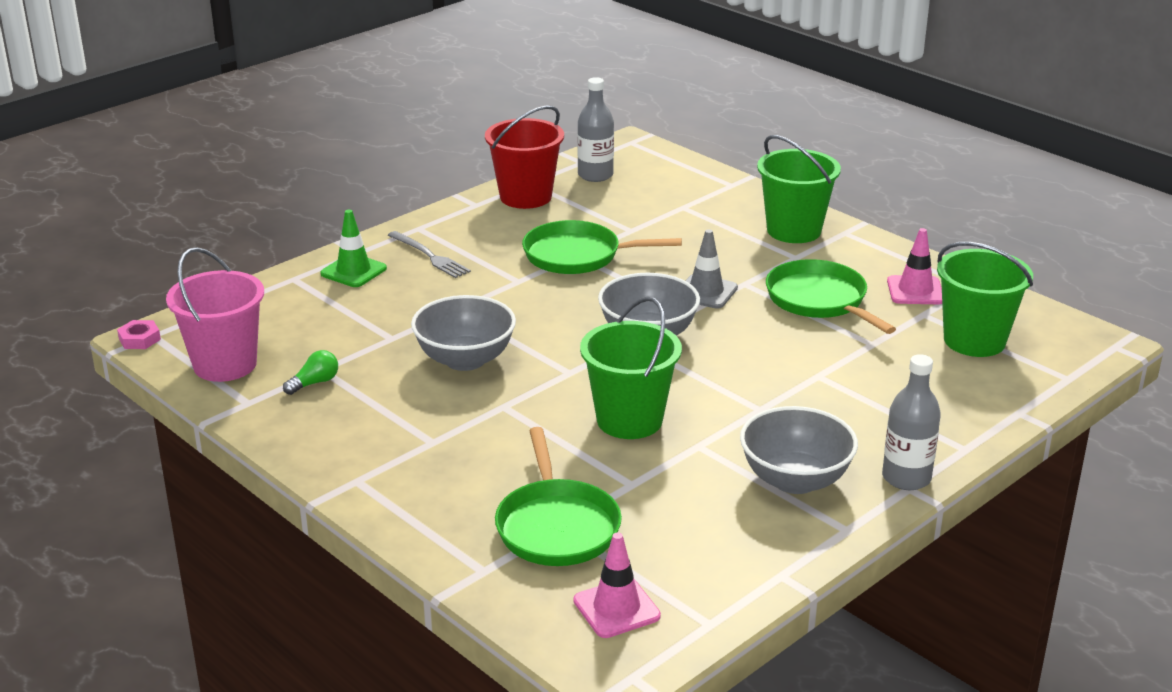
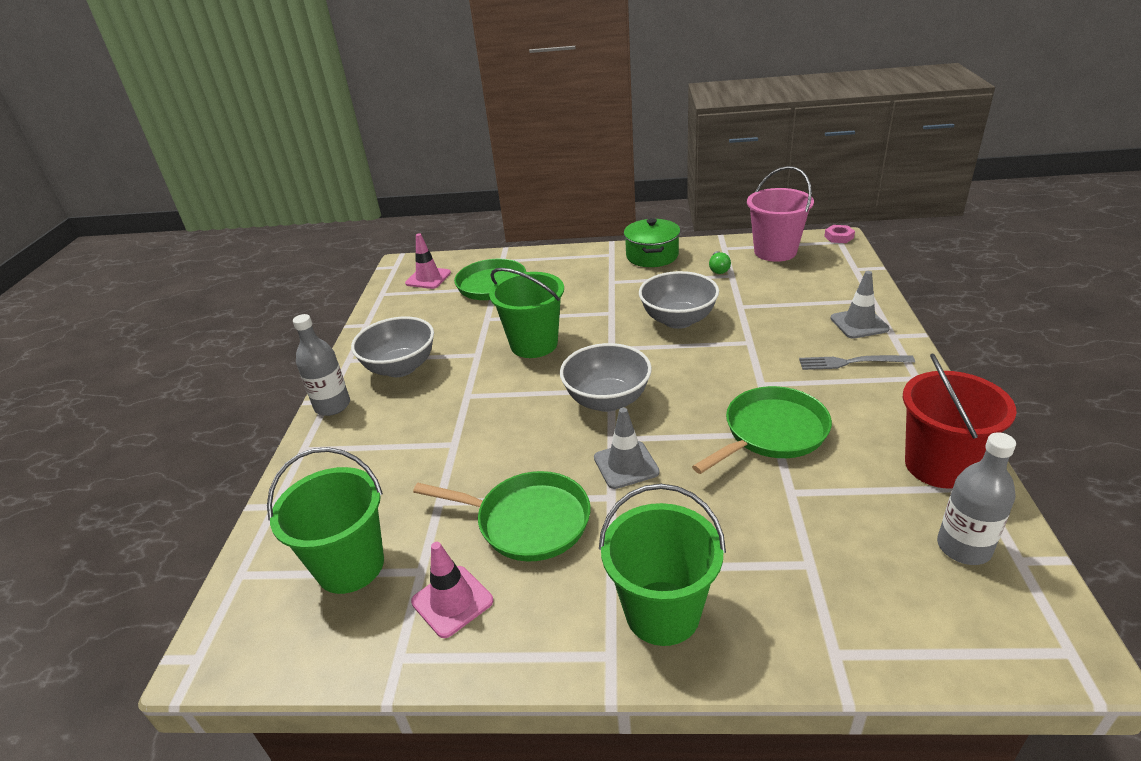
camera: 140 degrees right, 5 degrees up
(327, 445) = (652, 256): none -> green pot
(353, 271) = (859, 324): green traffic cone -> grey traffic cone

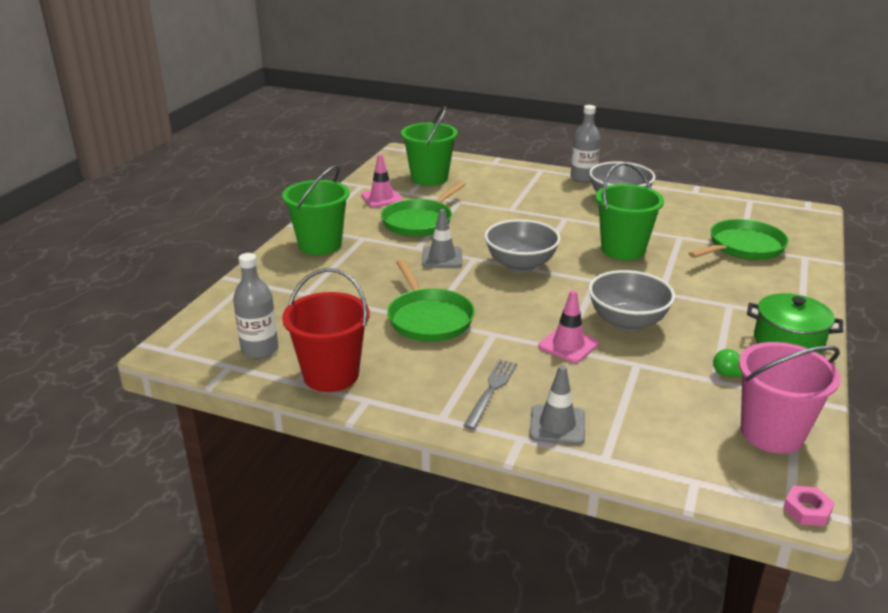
camera: 105 degrees right, 5 degrees down
(428, 278) = (774, 220): pink traffic cone -> pink traffic cone (568, 345)

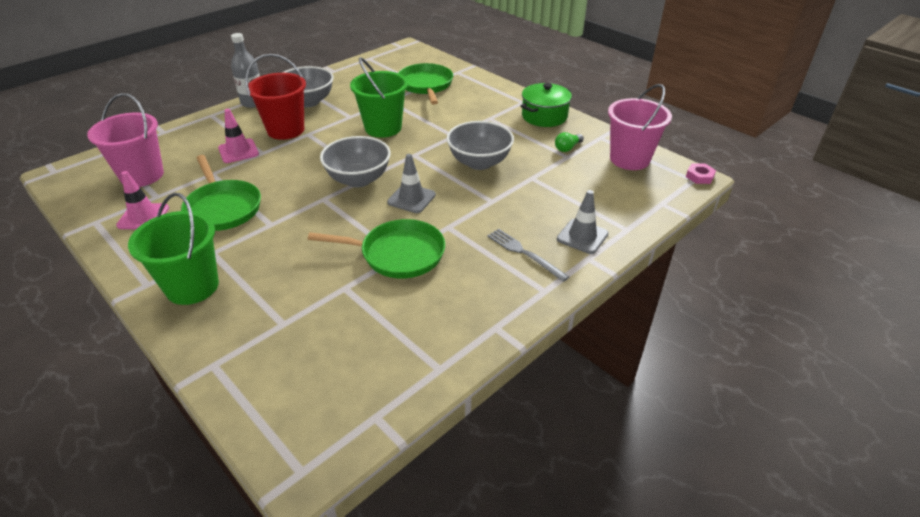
camera: 65 degrees left, 10 degrees up
(260, 350) = (363, 384): grey bottle -> none
(331, 375) = (444, 341): red bucket -> red bucket (285, 130)
(429, 178) = (142, 175): green bucket -> pink bucket
(442, 257) = (304, 215): grey traffic cone -> grey traffic cone (411, 198)
(568, 345) = (490, 197): pink traffic cone -> pink traffic cone (238, 151)

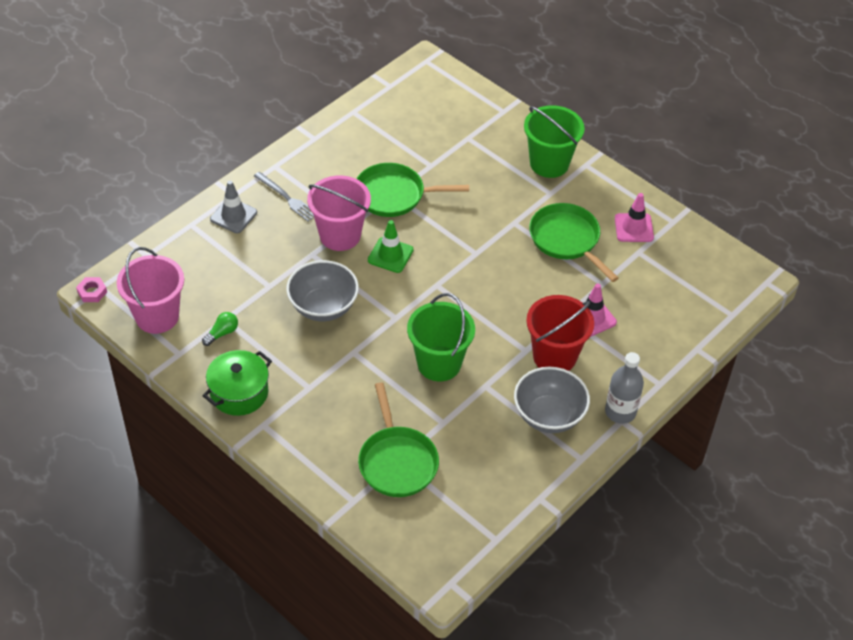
camera: 175 degrees right, 10 degrees up
(142, 175) = (672, 279): pink bucket -> pink bucket (340, 235)
(358, 179) = (448, 279): grey bowl -> none
(411, 198) = (390, 255): grey traffic cone -> green traffic cone

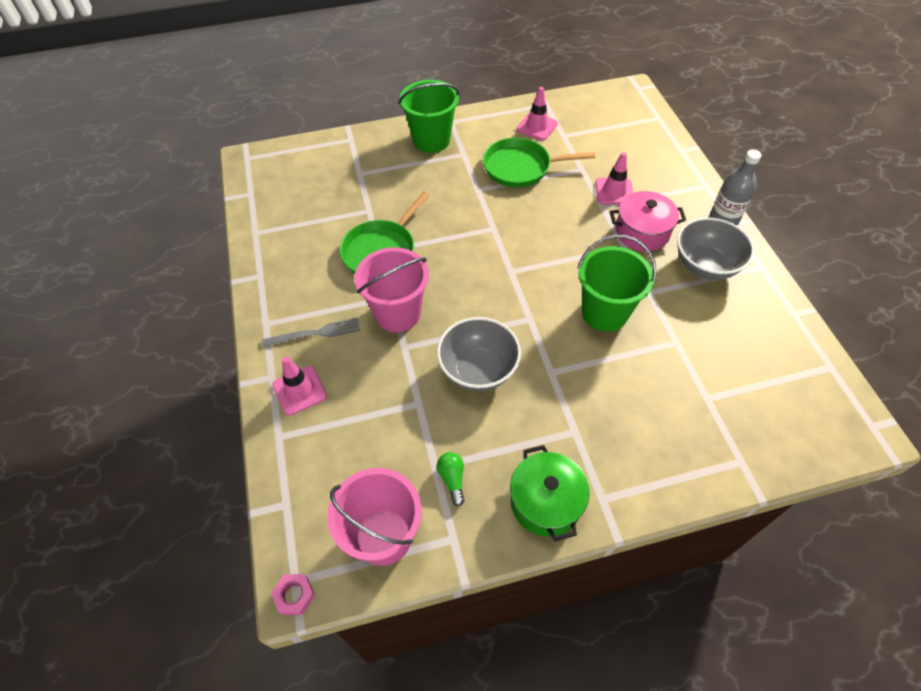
camera: 55 degrees left, 5 degrees up
(233, 216) = (299, 390): grey traffic cone -> pink traffic cone
(390, 255) = (451, 287): green traffic cone -> none
(397, 461) = (707, 401): green pan -> none
(554, 356) = (642, 232): red bucket -> pink pot

